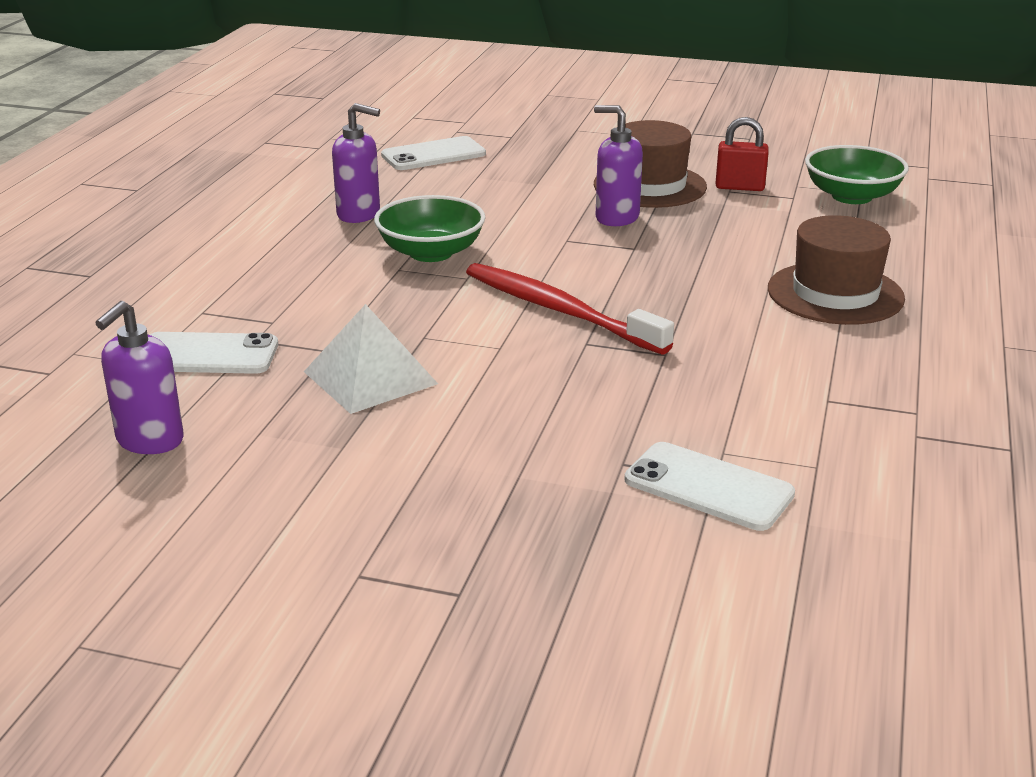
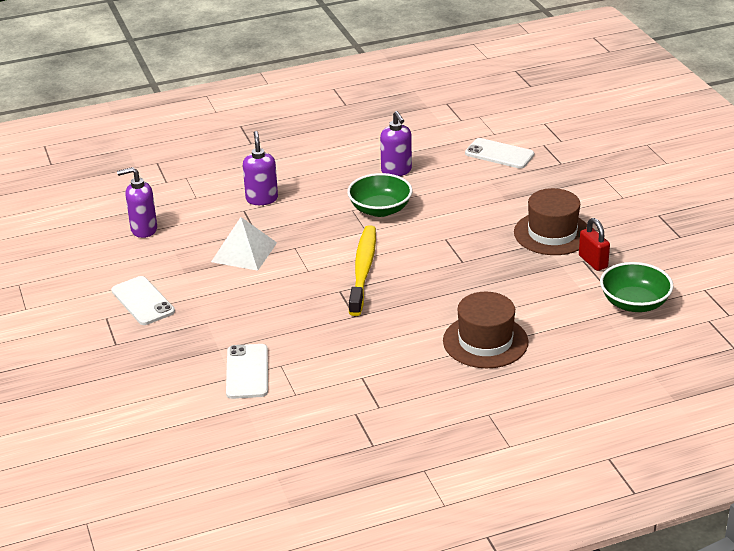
camera: 55 degrees right, 5 degrees up
(207, 355) = (218, 206): white phone -> white phone (143, 301)
(560, 311) = (363, 270): red toothbrush -> yellow toothbrush
(616, 218) = (493, 241): purple soap dispenser -> purple soap dispenser (262, 199)

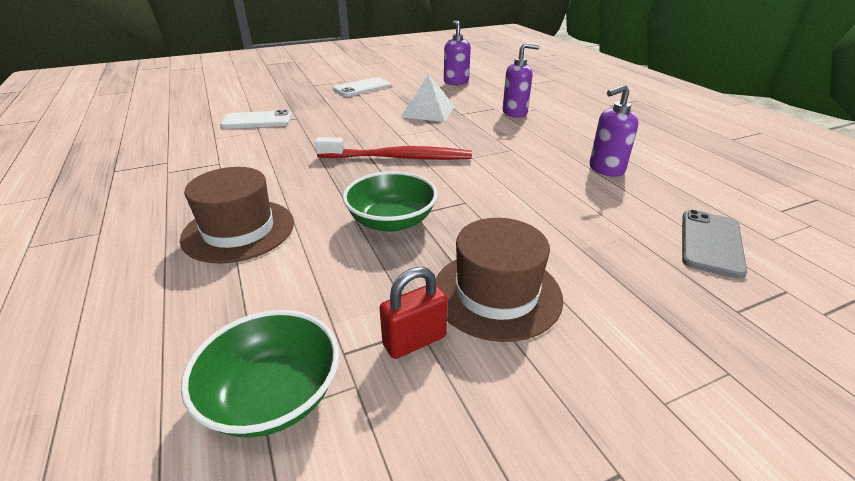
camera: 85 degrees right, 0 degrees up
(363, 270) = (397, 158): yellow toothbrush -> red toothbrush
(380, 209) = (517, 163): green bowl -> green bowl (391, 221)
(499, 154) = (711, 243): white phone -> grey phone

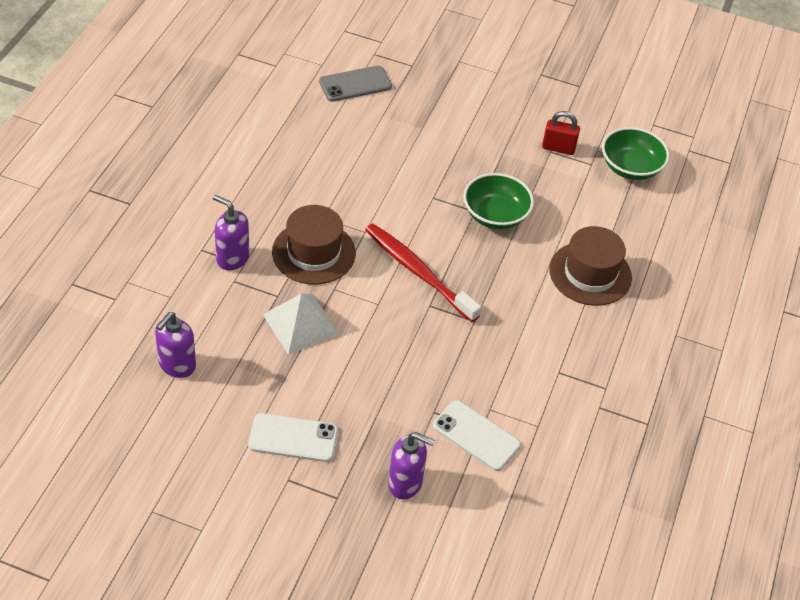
camera: 140 degrees left, 15 degrees up
(496, 293) = (498, 140): brown hat -> brown hat (313, 252)
(606, 169) = (301, 153): purple soap dispenser -> purple soap dispenser (405, 483)

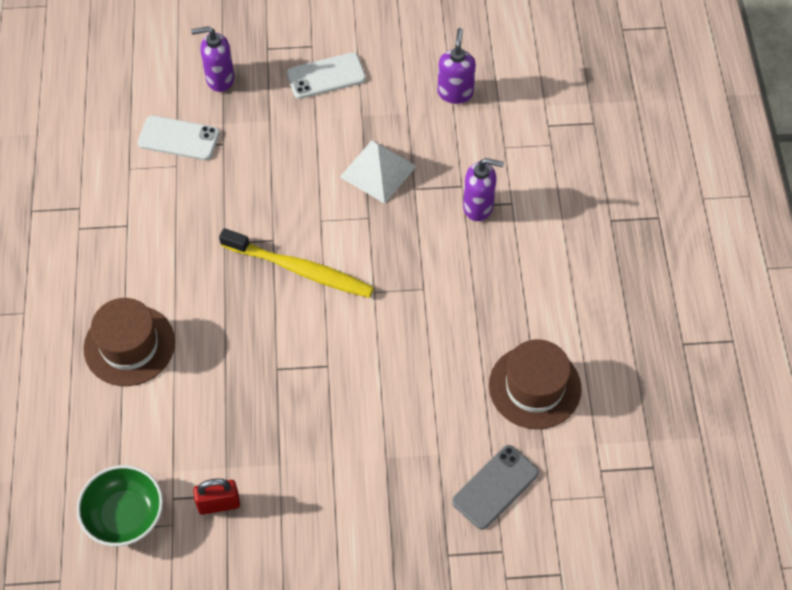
camera: 160 degrees right, 10 degrees up
(313, 252) = (409, 246): brown hat -> brown hat (534, 387)
(418, 272) = (299, 269): red toothbrush -> yellow toothbrush
(495, 215) = (253, 373): green bowl -> none

